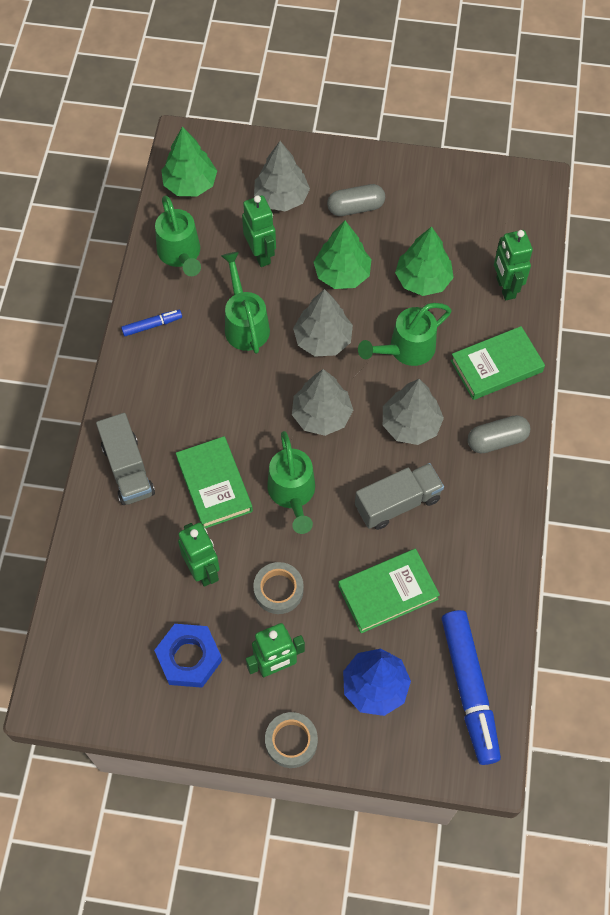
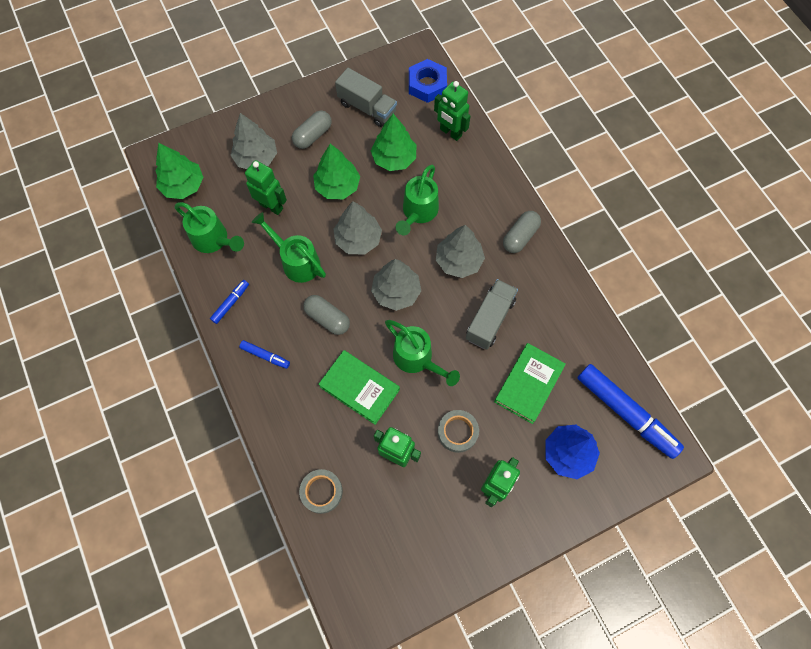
camera: 35 degrees left, 5 degrees up
(128, 469) = (290, 418): grey truck -> grey truck (367, 108)
(147, 396) = (265, 356): none -> blue marker
(189, 658) = (433, 522): blue nut -> blue nut (427, 85)
(233, 398) = (327, 318): none -> grey capsule
(291, 741) = (543, 530): grey tape -> grey tape (321, 492)
(496, 366) = (483, 188): green book -> none

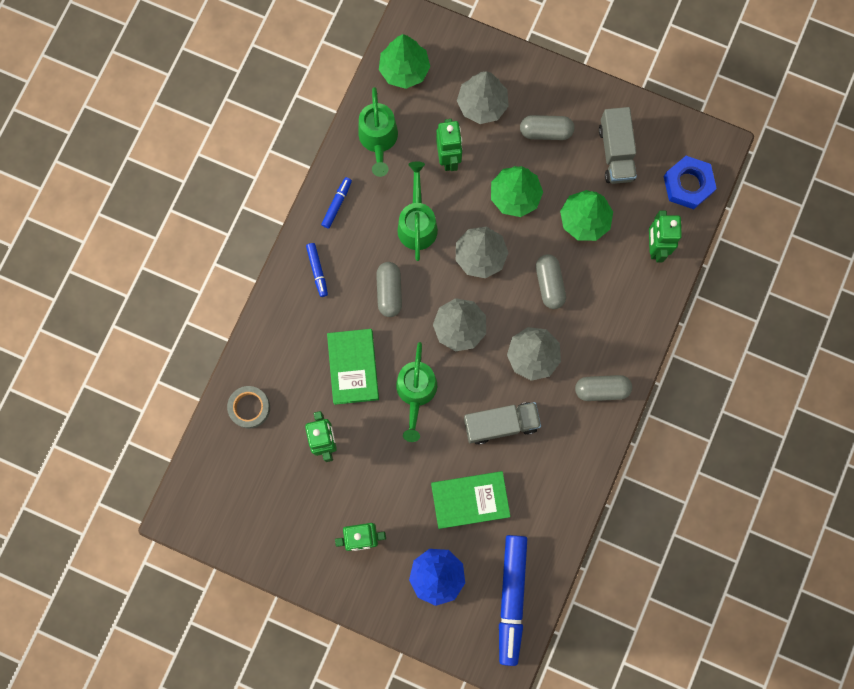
camera: 50 degrees right, 10 degrees up
(231, 303) = (337, 204): blue marker -> blue marker turned 60 degrees counterclockwise
(418, 212) = (549, 284): green watering can -> grey capsule
(457, 432) = (382, 474): grey tape -> none

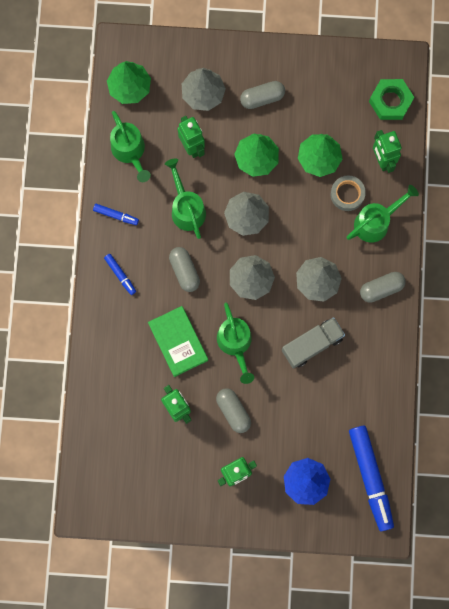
camera: 20 degrees left, 0 degrees up
(249, 407) = (107, 404): grey tape -> grey tape (347, 194)
(337, 204) = (116, 215): blue marker -> blue marker turned 105 degrees clockwise
(470, 500) = (310, 413): green book -> none
(549, 284) = (309, 220): grey capsule -> grey capsule (233, 411)
(615, 153) = (324, 96): grey truck -> none
(623, 313) = (376, 222): none -> green watering can
(688, 184) = (390, 101): blue nut -> green nut

